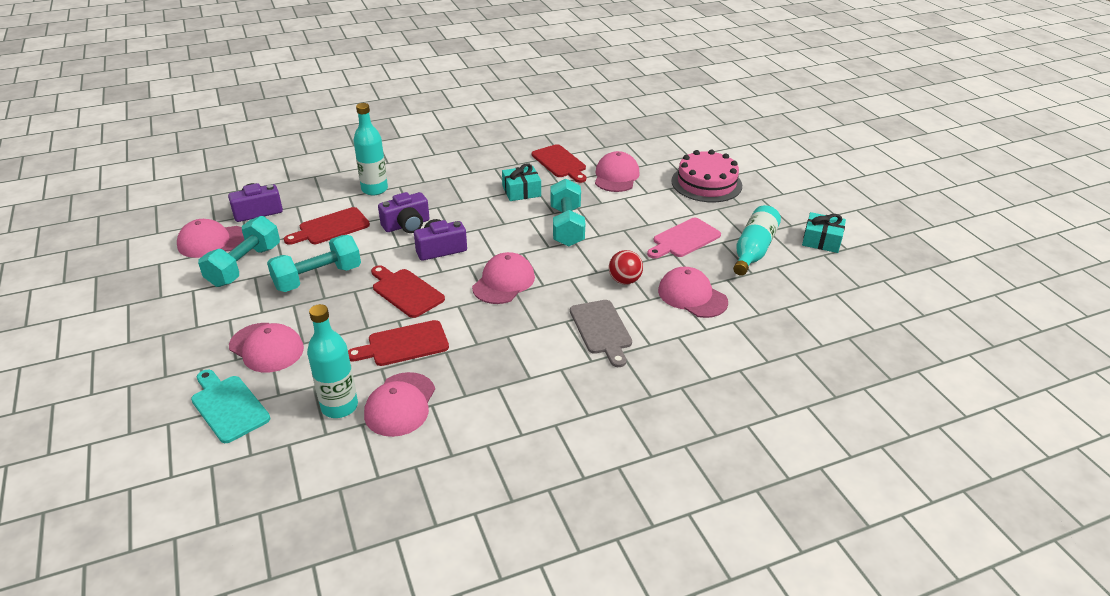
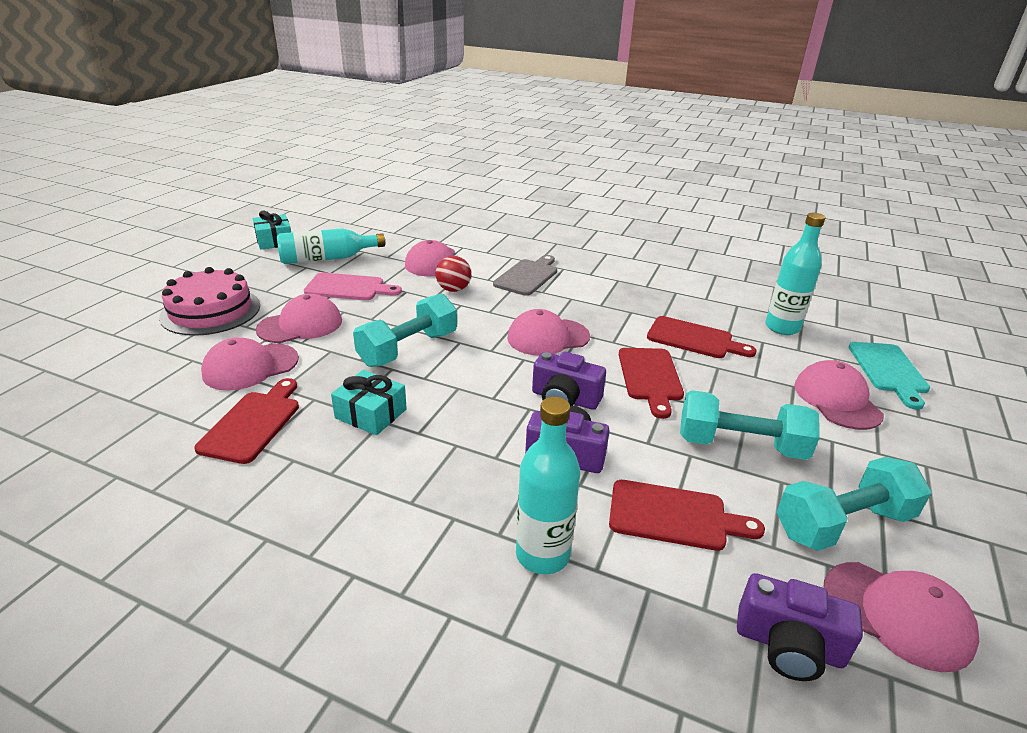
camera: 135 degrees left, 5 degrees down
(400, 404) = (730, 308): pink cap -> pink cap (300, 325)

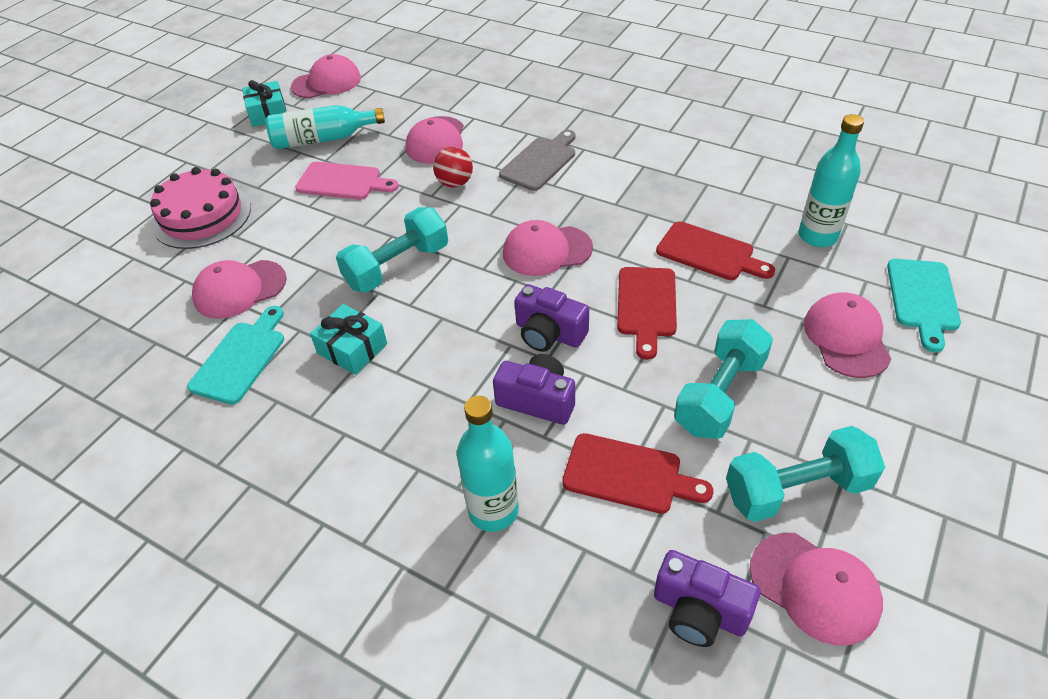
camera: 10 degrees right, 15 degrees up
(253, 423) = (240, 358): red cutting board -> turquoise cutting board
(300, 325) = (290, 235): pink cap -> pink cap (327, 82)
(740, 445) = (720, 394): turquoise dumbbell -> turquoise dumbbell turned 75 degrees counterclockwise

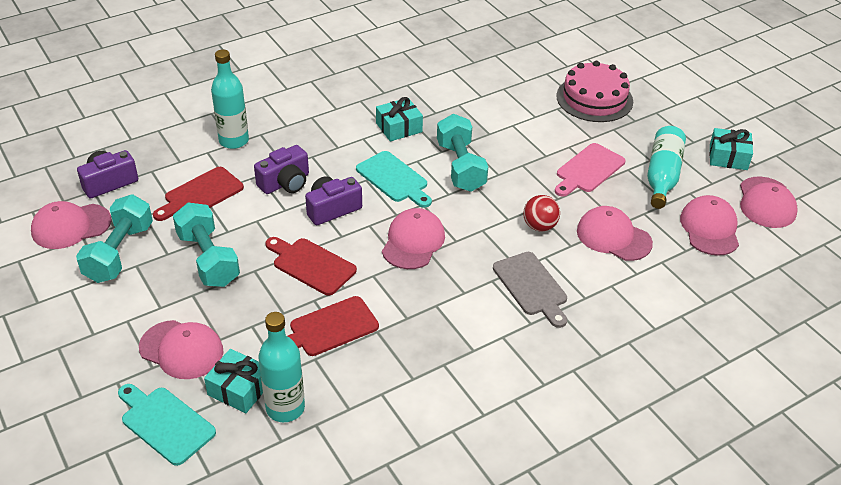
camera: 115 degrees right, 5 degrees down
(239, 289) = (496, 99): pink cap -> pink cap (709, 228)
(240, 358) = (431, 87): turquoise cutting board -> turquoise cutting board (394, 179)
(835, 273) = (239, 389): none -> turquoise gift

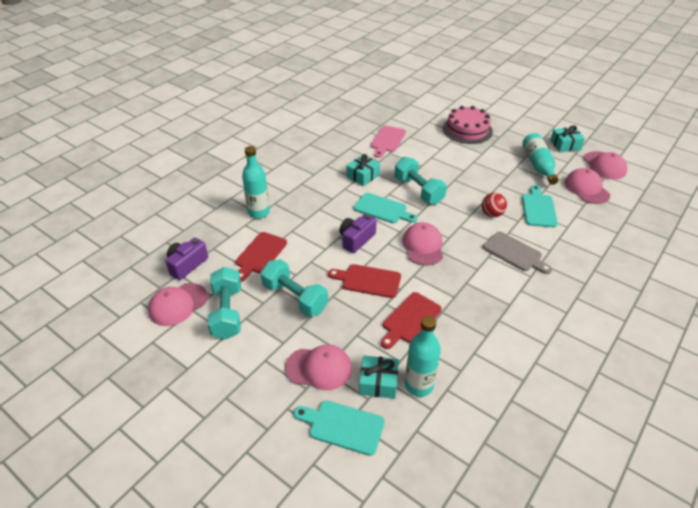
camera: 20 degrees left, 0 degrees up
(285, 183) = (313, 231): purple camera -> none
(588, 170) = (495, 172): pink cutting board -> pink cutting board (387, 140)
(613, 237) = (538, 208): pink cap -> turquoise cutting board

